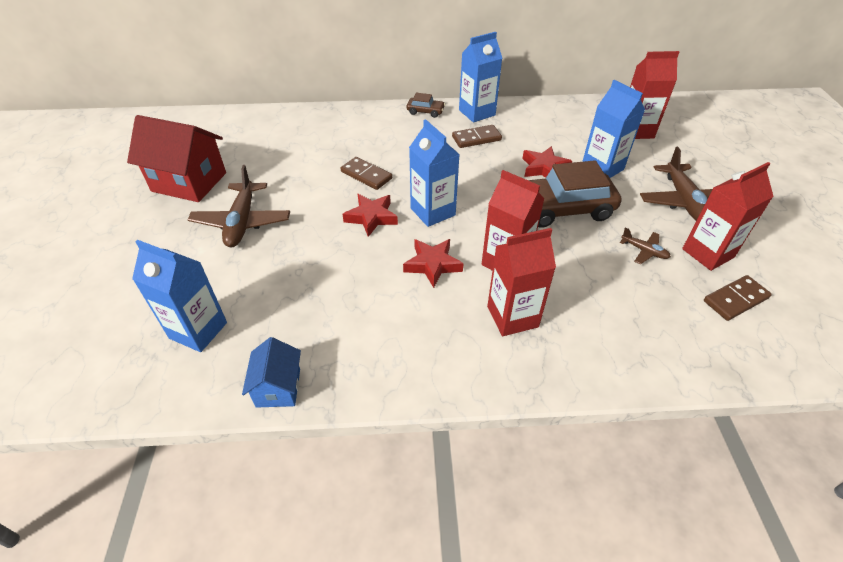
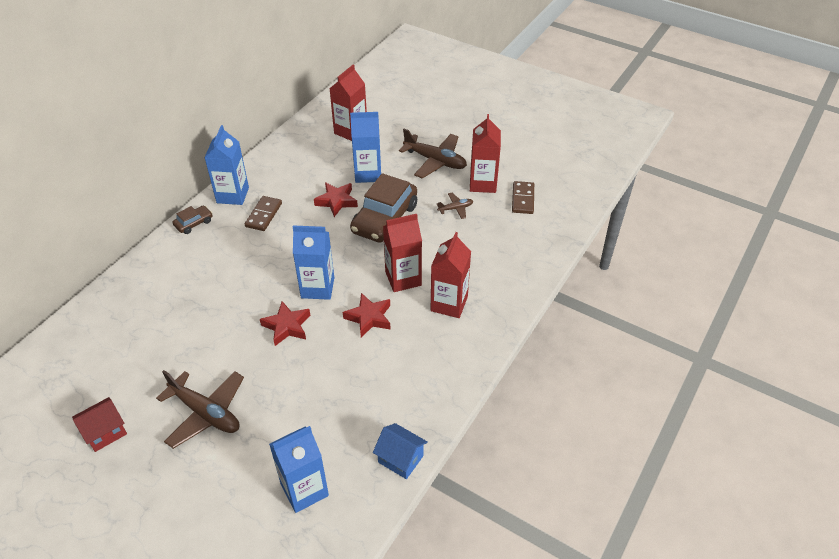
camera: 55 degrees left, 0 degrees up
(189, 182) = (105, 432): red house -> red house, size x0.55
(366, 175) = (234, 304): brown domino -> none

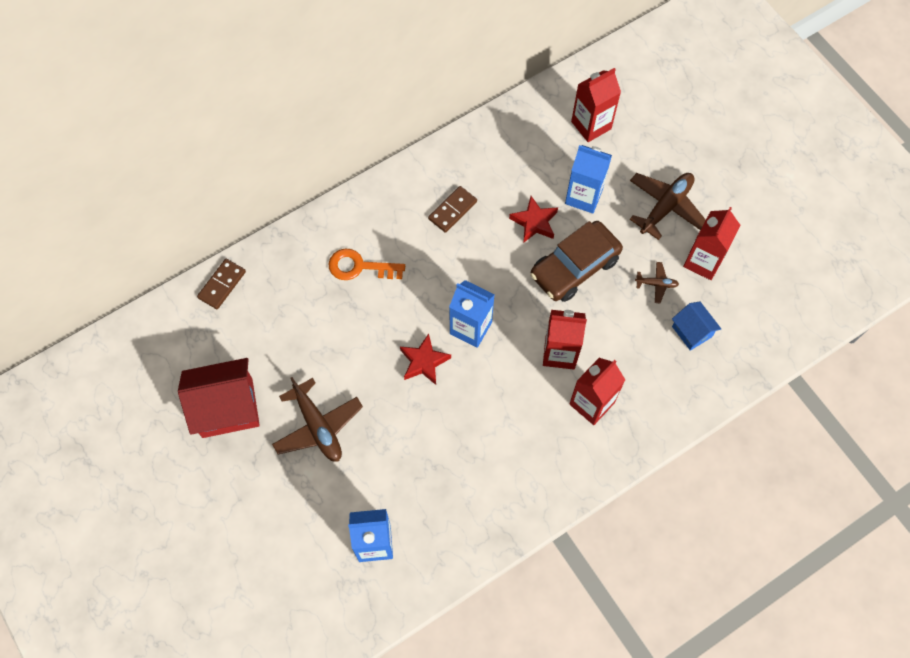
camera: 25 degrees right, 20 degrees up
(105, 432) = (227, 408): red house -> red house, size x1.82
(194, 223) = (379, 193): brown car -> none
(197, 278) = (359, 267): none -> orange key
(233, 195) = (431, 170): blue carton -> none
(369, 318) = (506, 386): red star -> none
(400, 459) = (469, 552): blue house -> blue house (692, 331)
(435, 161) = (665, 207): brown plane -> brown plane turned 105 degrees counterclockwise
(522, 199) = (736, 301): brown domino -> brown domino (222, 285)

